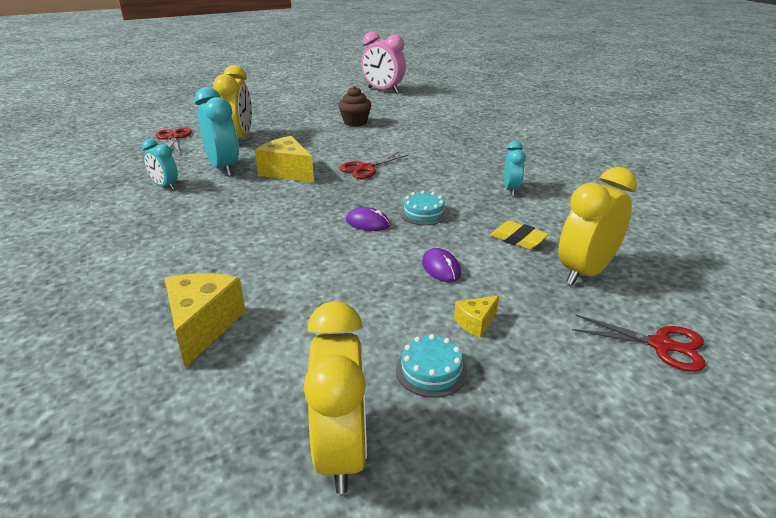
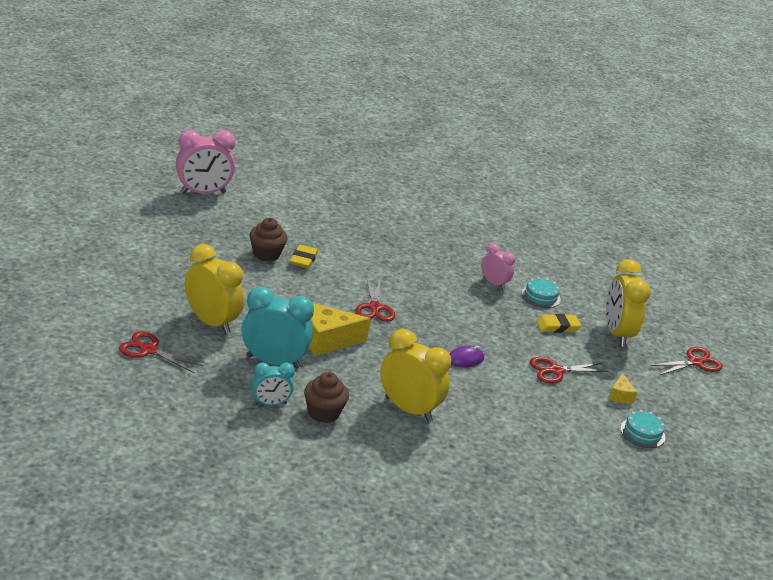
camera: 55 degrees left, 0 degrees up
(182, 205) = (323, 412): none -> brown cupcake
(202, 326) = (518, 479): yellow cheese -> none
(342, 451) = (670, 488): yellow clock -> yellow clock (408, 409)
(374, 131) = (303, 260): none -> yellow eraser
(424, 213) = (481, 332): turquoise cake -> turquoise cake (540, 296)
(441, 268) = (556, 371): purple mouse -> red scissors
(511, 190) = (494, 283): turquoise clock -> pink clock

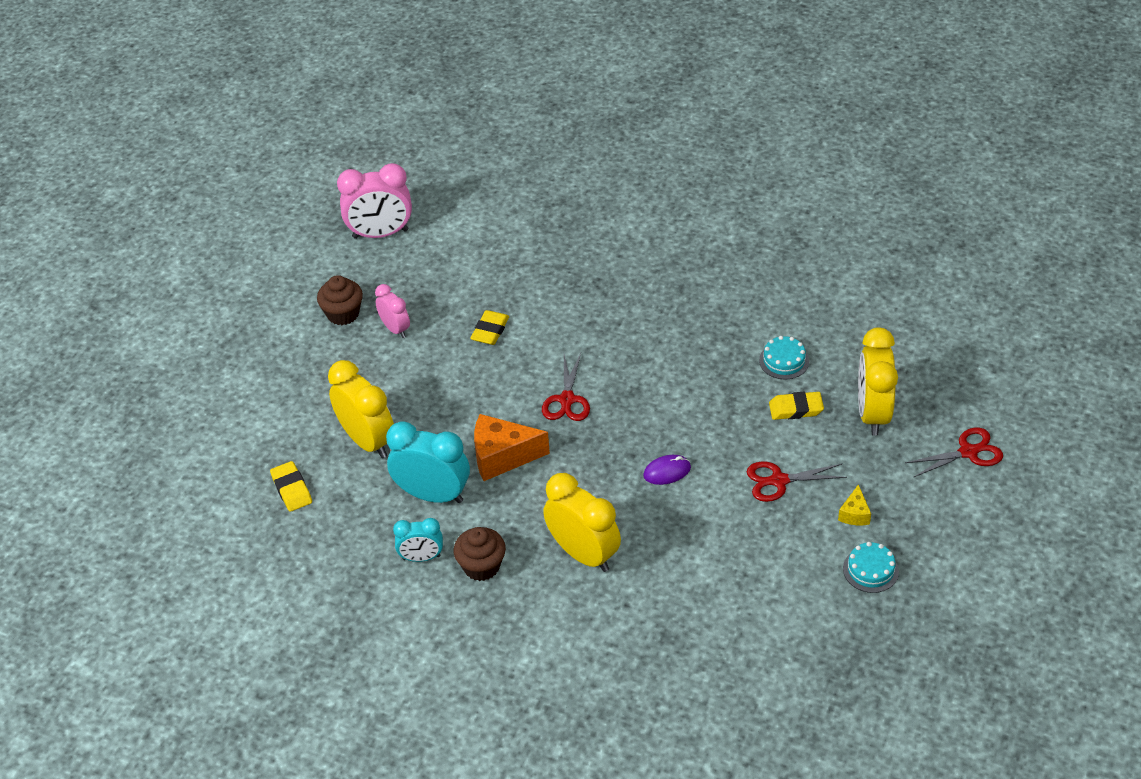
camera: 15 degrees right, 15 degrees up
(149, 350) = (291, 489): red scissors -> yellow eraser
(266, 254) = (445, 326): brown cupcake -> brown cupcake (343, 314)
(328, 340) = (502, 456): yellow cheese -> orange cheese
(494, 283) = (726, 345): pink clock -> pink clock (395, 329)

